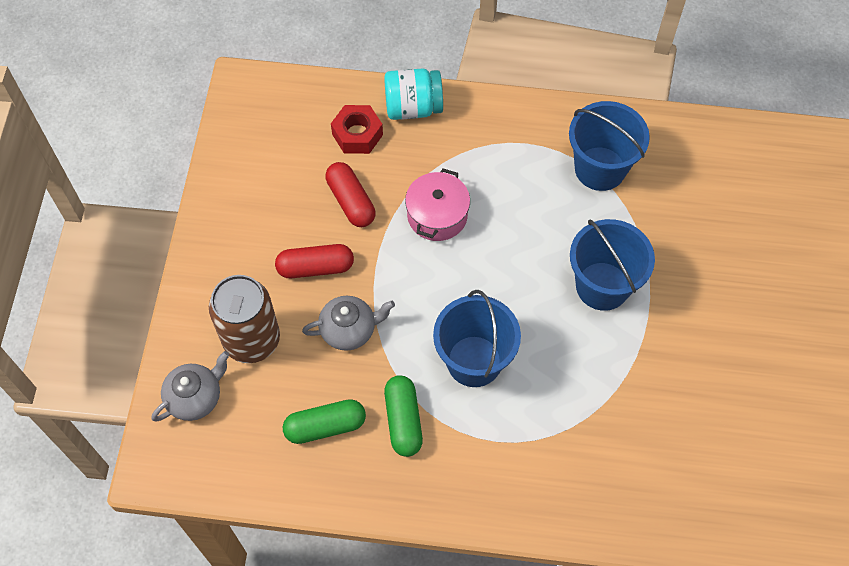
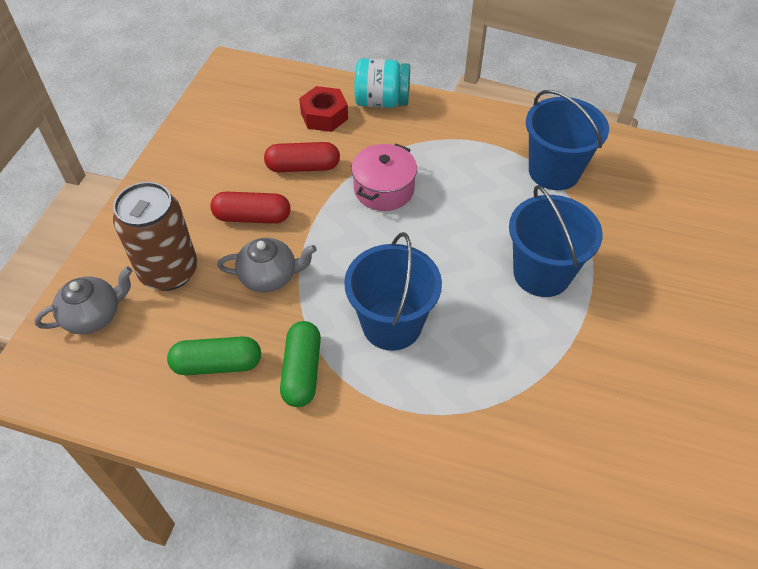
camera: 10 degrees right, 10 degrees down
(351, 201) = (303, 167): red capsule -> red capsule turned 75 degrees counterclockwise

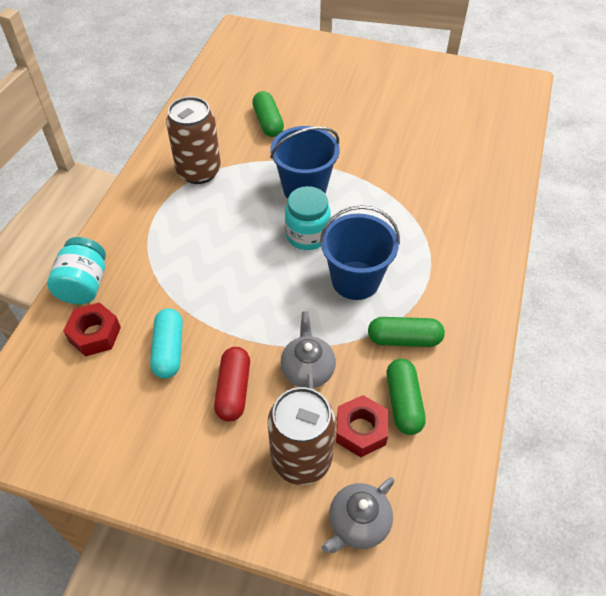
camera: 90 degrees left, 0 degrees up
(94, 315) = (358, 523): grey teapot -> grey teapot turned 105 degrees counterclockwise
(191, 322) = (361, 430): none -> red nut
(303, 167) = (169, 350): red capsule -> turquoise capsule
(384, 189) = (207, 284): pink pot -> none
(461, 276) = (307, 235): none -> turquoise jar
(554, 171) = (199, 171): blue bucket -> brown can
(662, 233) = (268, 122): none -> green capsule

